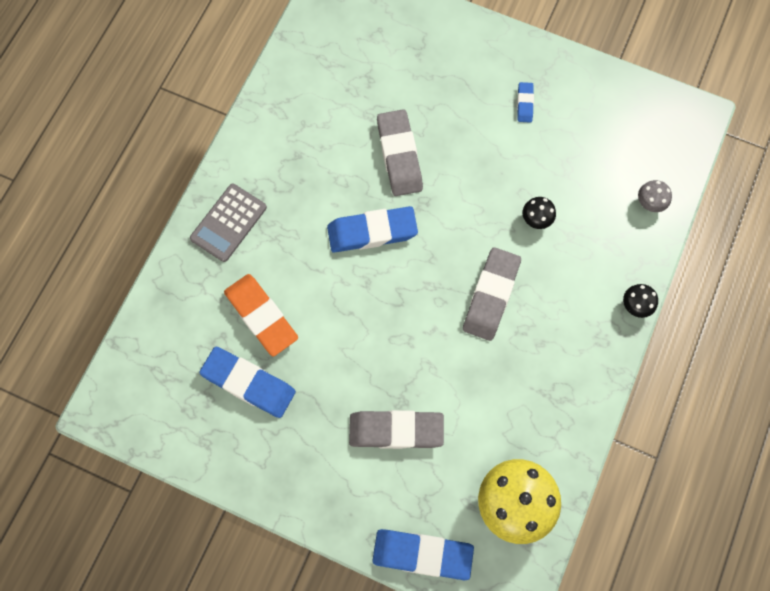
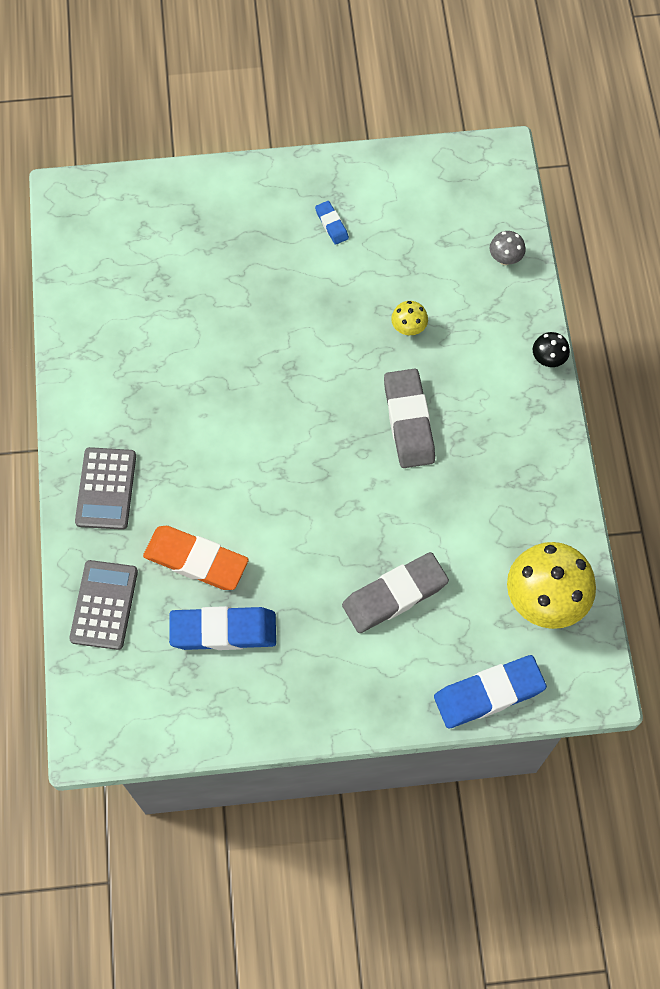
camera: 30 degrees left, 5 degrees down
(174, 313) = (104, 605): none -> grey calculator
(372, 232) = (256, 422): blue eraser -> none
(399, 155) = (238, 335): grey eraser -> none
(536, 220) = (408, 328): black mushroom -> yellow mushroom

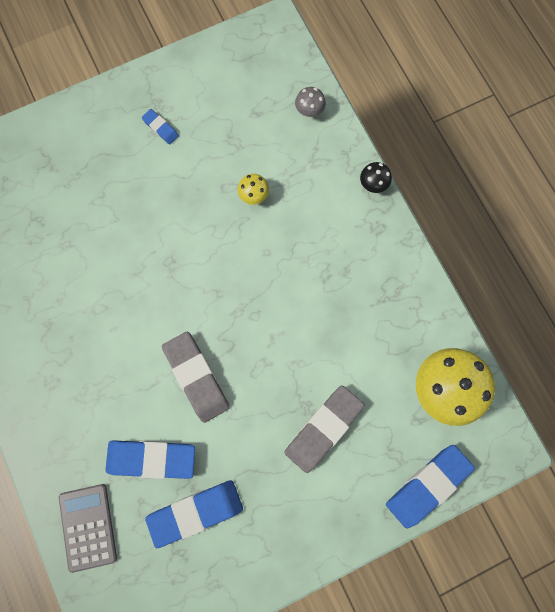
camera: 20 degrees left, 10 degrees up
(106, 489) = (54, 423): grey calculator -> none
(196, 560) = (151, 458): orange eraser -> blue eraser
(408, 421) = (282, 275): grey eraser -> grey eraser (196, 377)

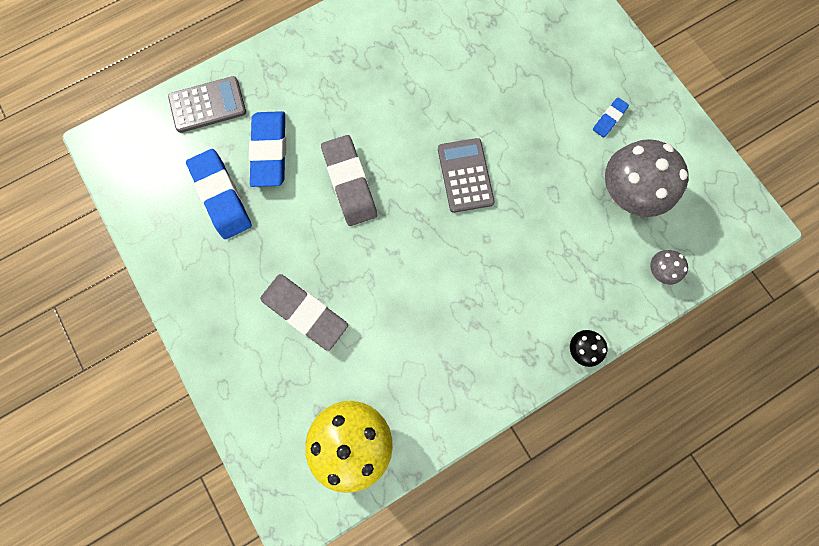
camera: 85 degrees right, 0 degrees up
(196, 377) = (349, 183): grey eraser -> grey eraser turned 75 degrees counterclockwise
(201, 264) = (465, 175): none -> grey calculator
(236, 126) = (625, 194): none -> grey mushroom
(254, 196) = (547, 220): yellow mushroom -> none
(427, 485) = (251, 426): blue eraser -> none

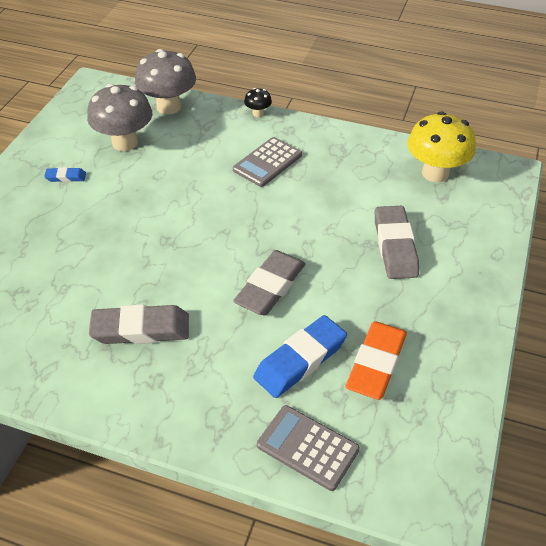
camera: 130 degrees left, 30 degrees down
(221, 196) = (376, 363): blue eraser -> orange eraser
(387, 73) = (141, 329): none -> grey eraser
(465, 175) = (192, 225): grey calculator -> grey calculator (267, 162)
(658, 271) = (168, 107): grey mushroom -> grey mushroom, size x2.19

